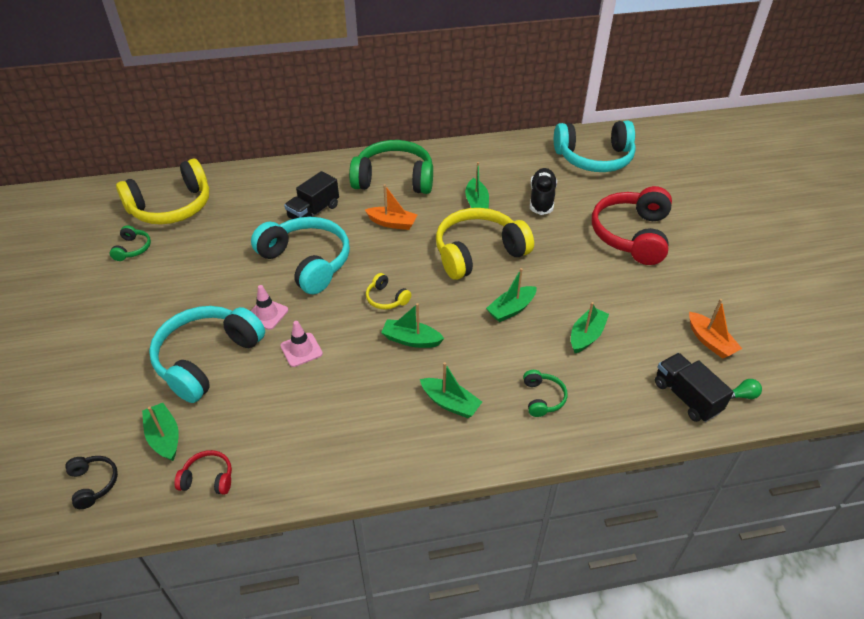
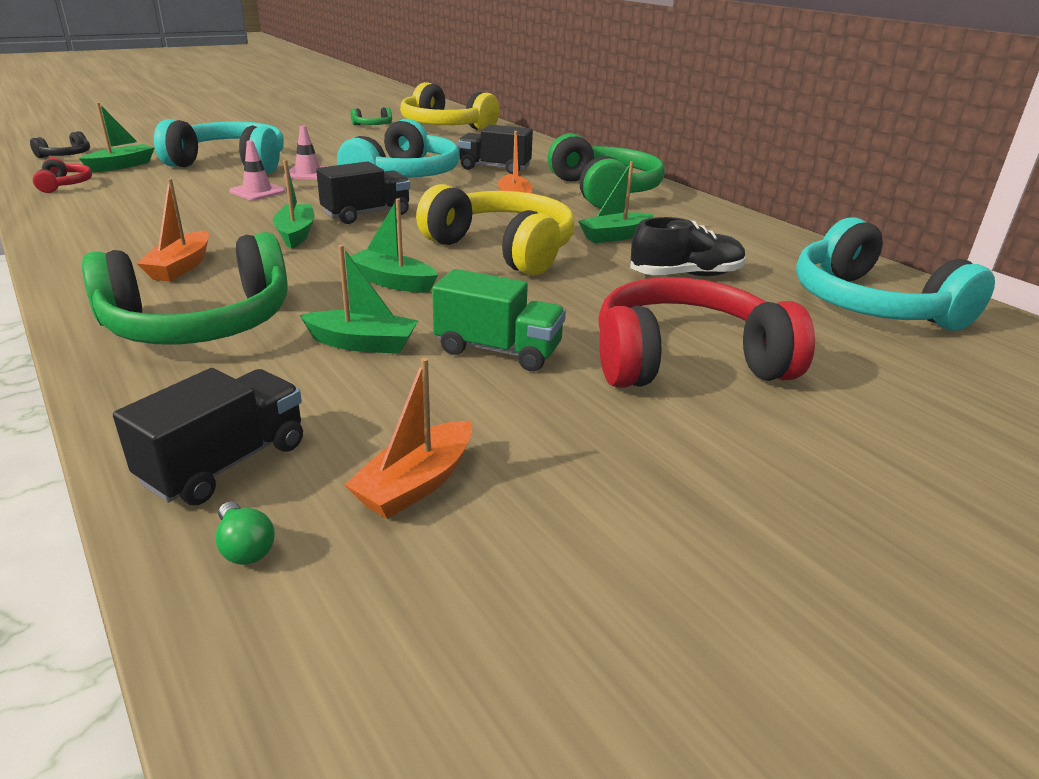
camera: 65 degrees right, 15 degrees down
(386, 298) = (366, 214): yellow headphones -> black truck
(450, 403) = (181, 267): green boat -> orange boat
(542, 398) = (200, 323): green headphones -> green headphones, size x2.27
(607, 290) = (498, 350): none -> green truck

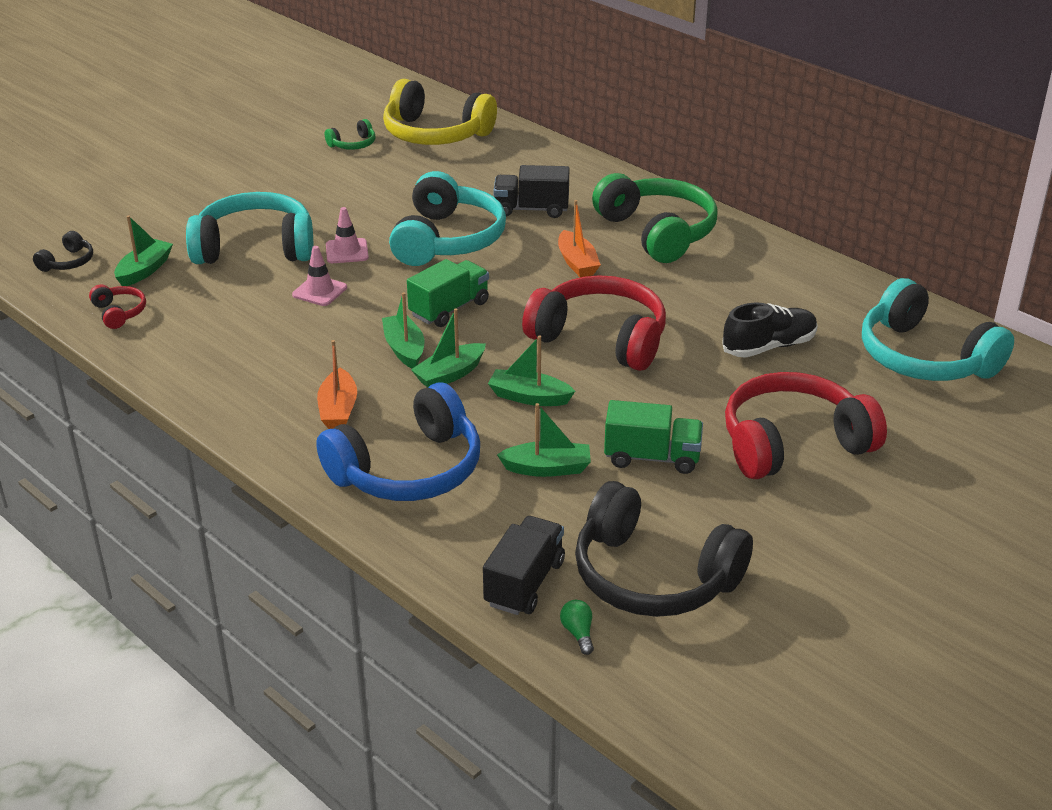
camera: 10 degrees left, 5 degrees up
(200, 323) = (408, 470): green headphones -> blue headphones
(245, 547) = (578, 633): green light bulb -> green light bulb turned 150 degrees counterclockwise
(366, 214) = (449, 309): black truck -> green truck
(416, 484) = (653, 576): orange boat -> black headphones
(503, 249) = (600, 338): yellow headphones -> red headphones
(615, 236) = (692, 303): green boat -> green boat (450, 374)

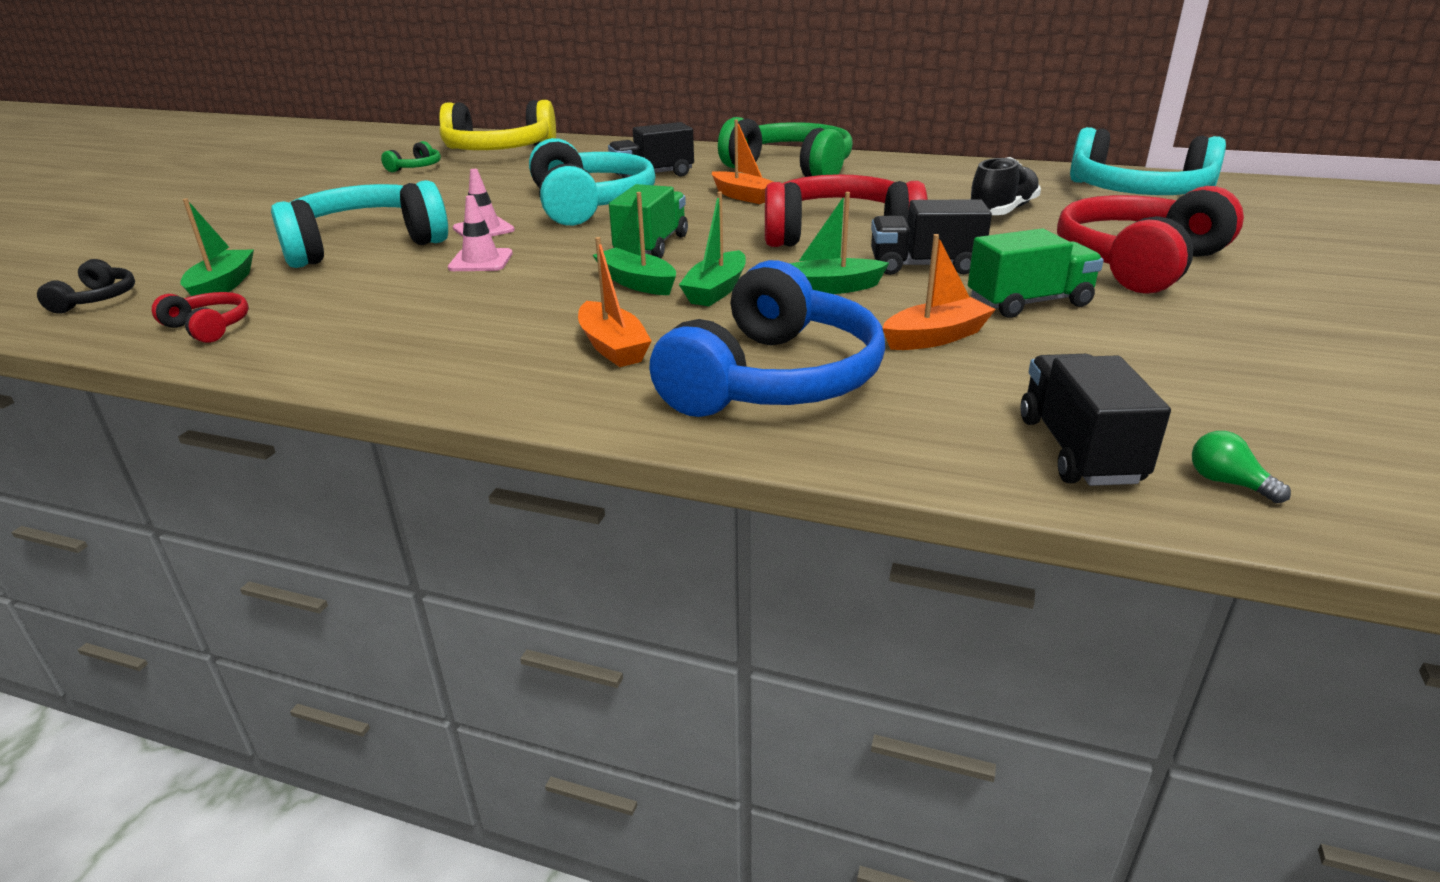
camera: 25 degrees left, 5 degrees down
(547, 468) = (935, 337): green boat -> orange boat
(624, 395) = (924, 266): none -> black truck
(653, 576) = (1205, 398): black headphones -> none

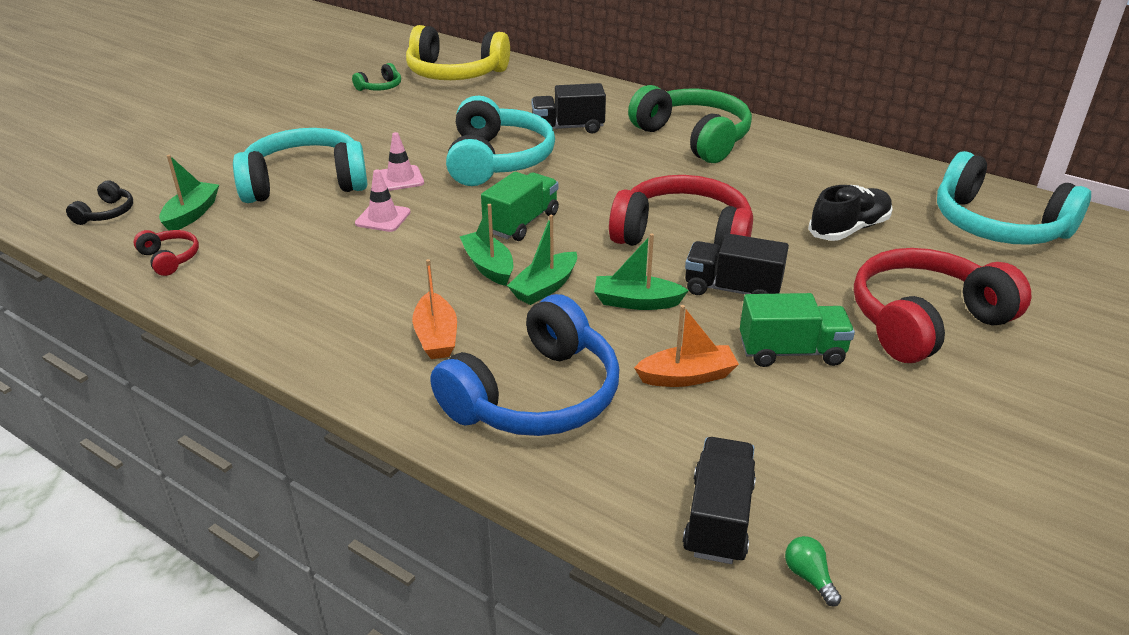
camera: 15 degrees right, 5 degrees up
(743, 196) = (630, 170): orange boat -> none

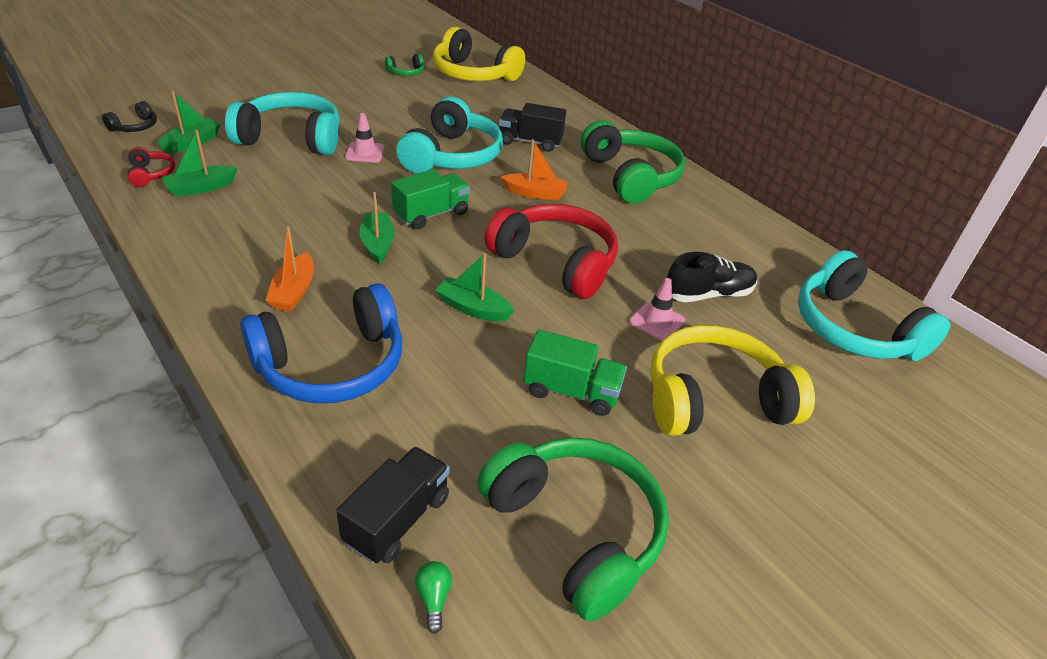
camera: 15 degrees right, 5 degrees up
(383, 218) = (327, 182): pink traffic cone -> pink traffic cone (657, 321)
(545, 287) = (408, 274): green boat -> green boat (201, 188)
(687, 376) = (466, 386): orange boat -> orange boat (535, 193)
(732, 290) = (562, 320): black truck -> none
(890, 474) = (575, 530): none -> green headphones
(924, 321) = (714, 399): red headphones -> yellow headphones

